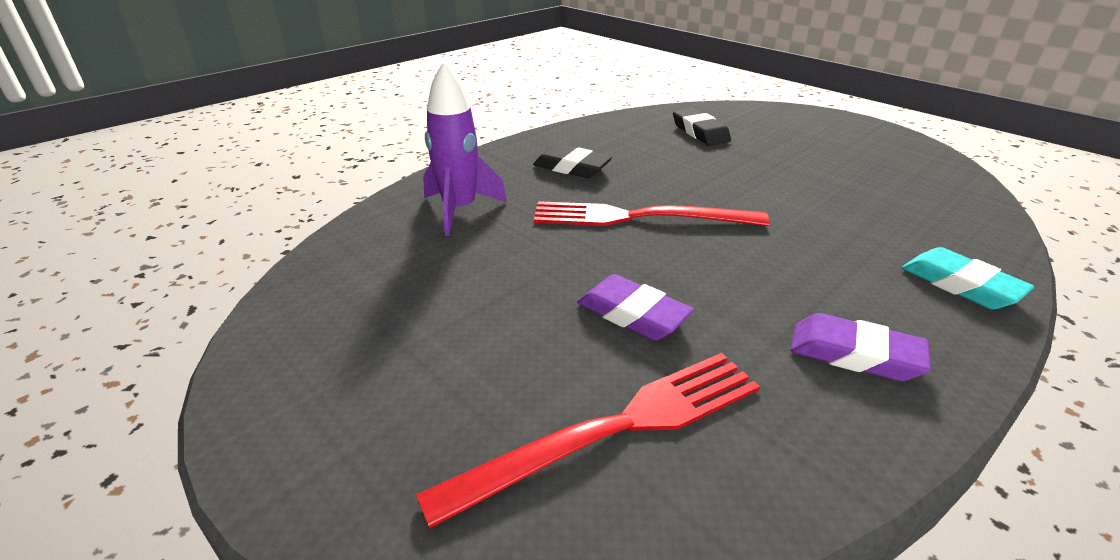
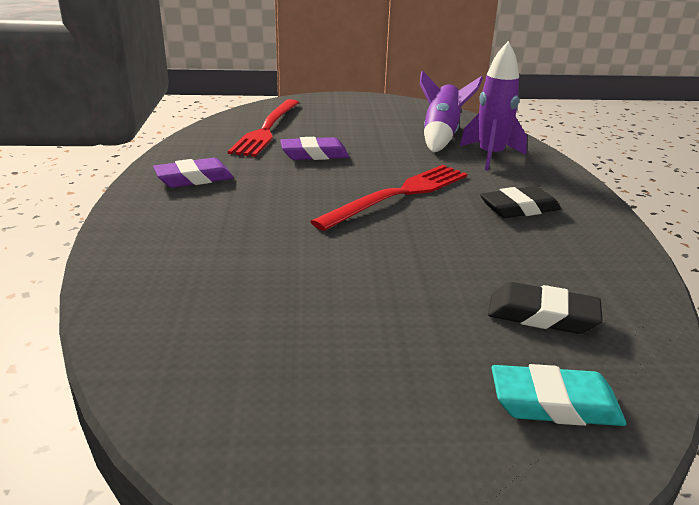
camera: 130 degrees right, 5 degrees down
(425, 259) = (441, 136): none -> purple rocket
(960, 285) = (144, 240): turquoise eraser -> turquoise eraser (554, 403)

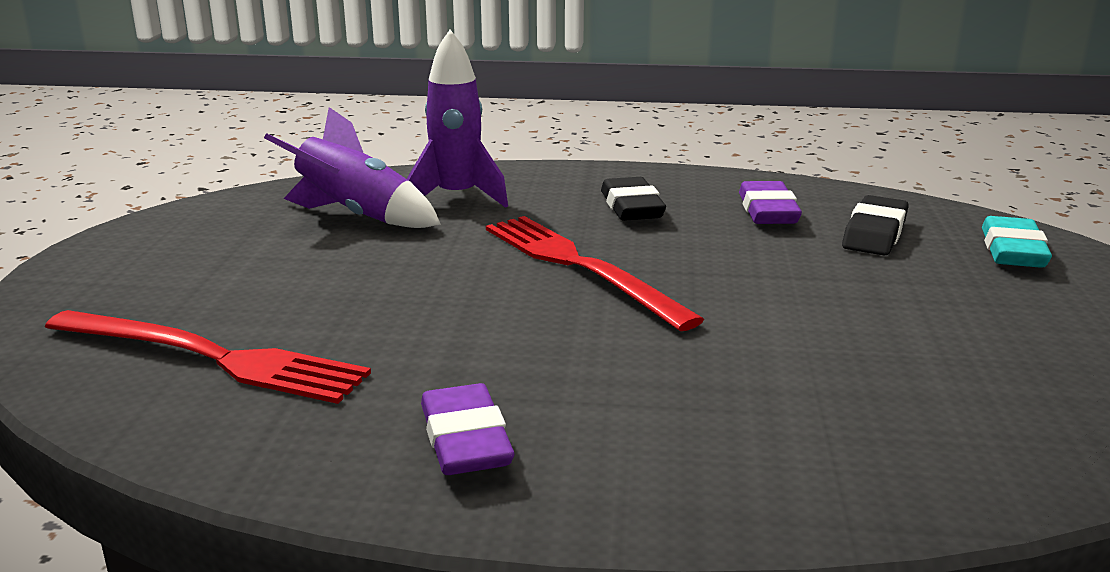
camera: 80 degrees left, 5 degrees down
(314, 154) = (388, 316): purple eraser -> purple eraser (768, 211)

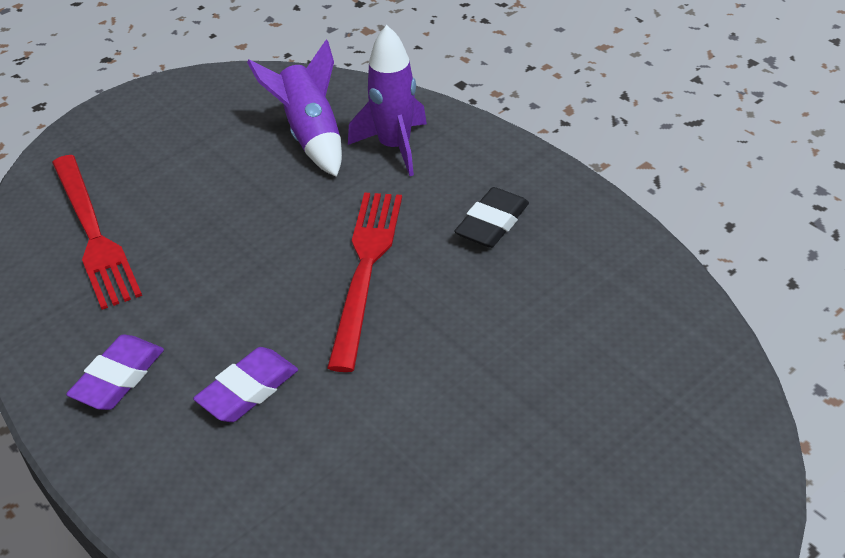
camera: 45 degrees right, 20 degrees up
(768, 211) = (582, 285): purple eraser -> purple eraser (248, 390)
(874, 233) = (619, 359): black eraser -> none
(1012, 251) = (695, 447): turquoise eraser -> none

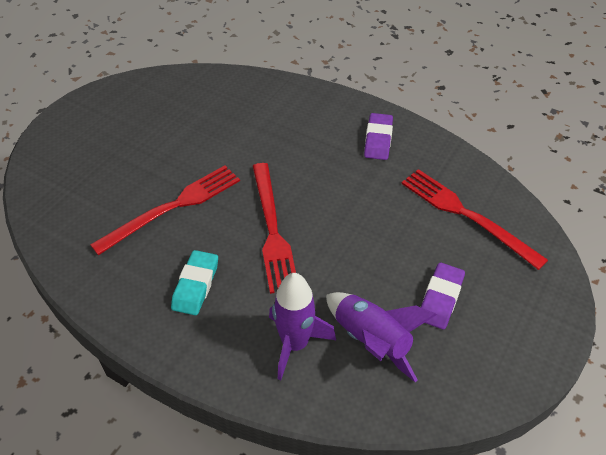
camera: 160 degrees right, 5 degrees up
(248, 390) = (305, 148): purple eraser -> purple eraser (440, 298)
(492, 223) = (196, 285): black eraser -> turquoise eraser
(502, 333) = (173, 207): none -> red fork

